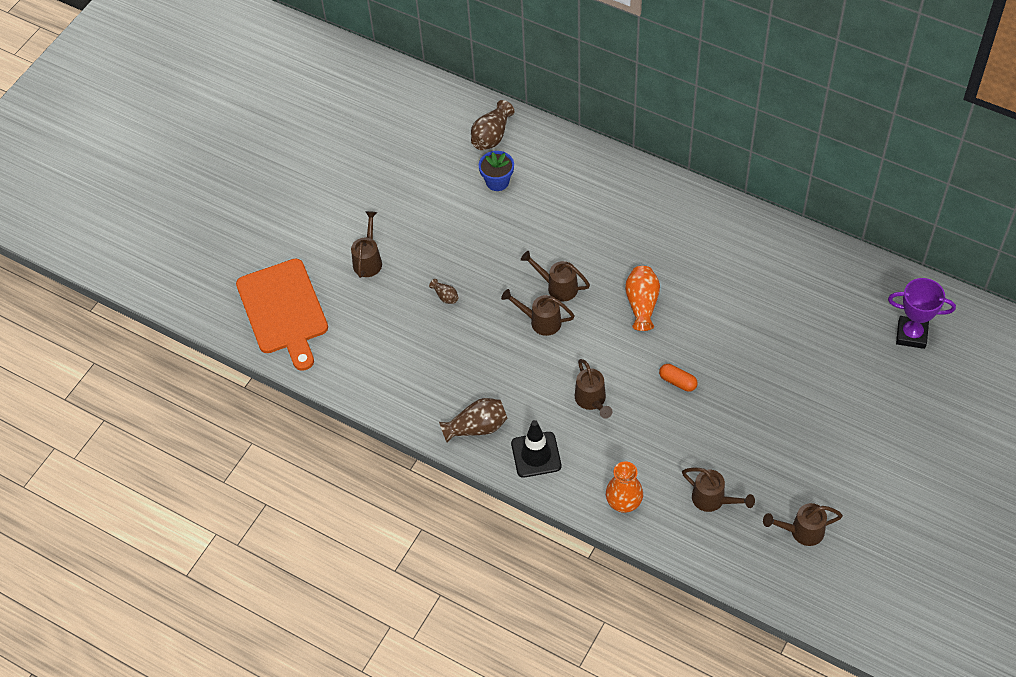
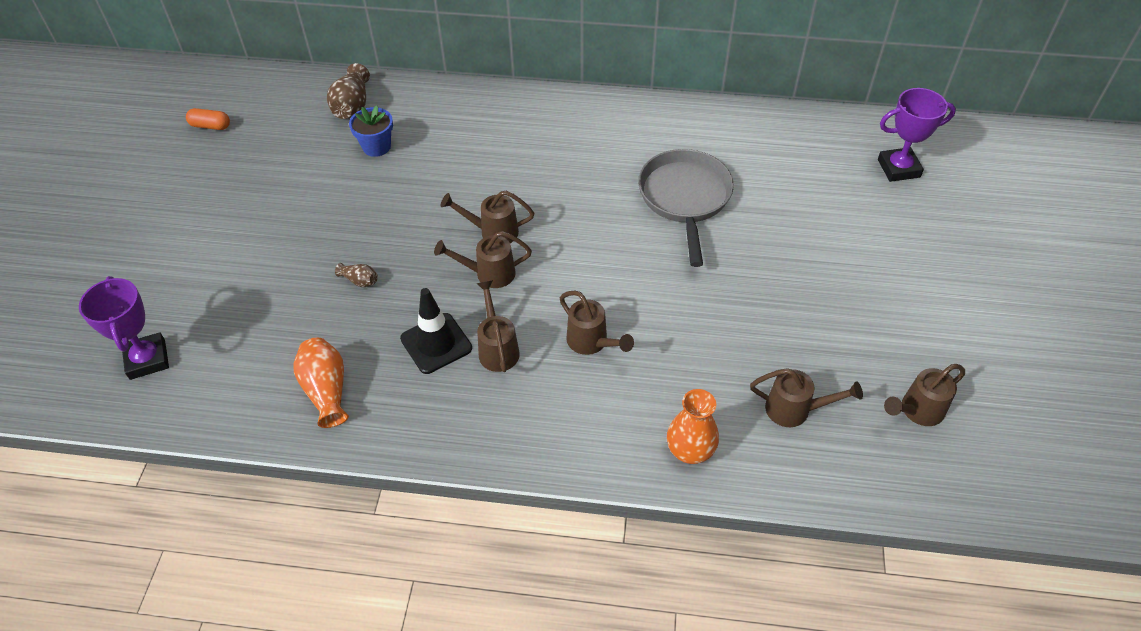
camera: 25 degrees left, 5 degrees down
(283, 310) = (147, 359): orange cutting board -> purple trophy
(368, 260) = (246, 269): brown watering can -> brown watering can (497, 348)
(477, 427) = (460, 421): brown vase -> none
(536, 455) = (551, 430): black traffic cone -> black traffic cone (436, 343)
(642, 304) = (598, 221): orange vase -> orange vase (326, 390)
(677, 382) = (681, 290): orange capsule -> orange capsule (210, 126)
(719, 306) = (685, 198): none -> grey pan

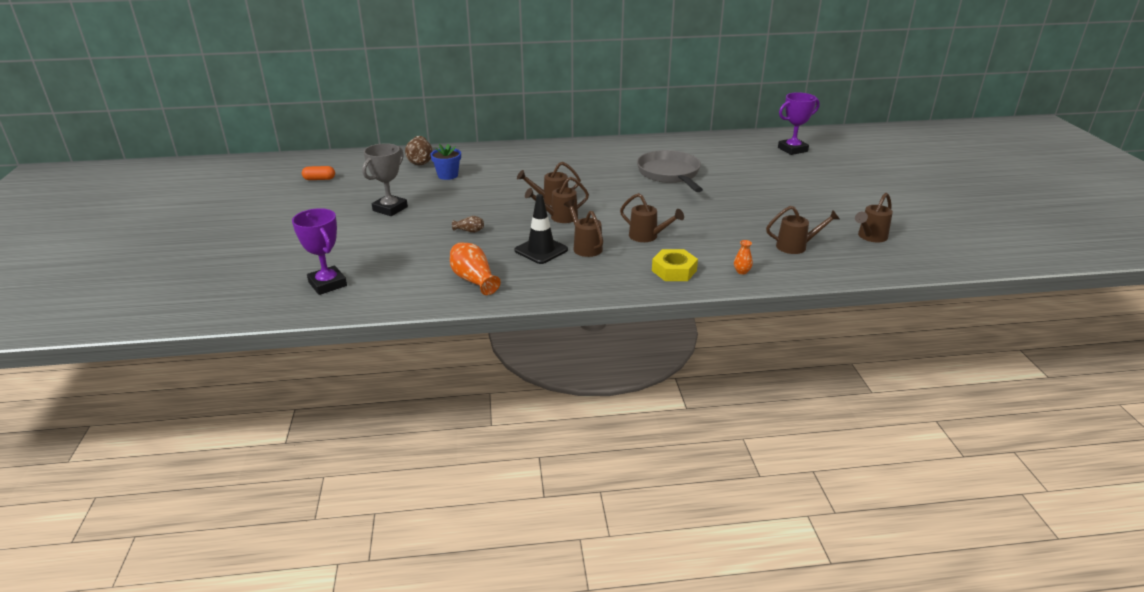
camera: 15 degrees left, 20 degrees down
(276, 210) = (390, 209): none -> grey trophy
(596, 428) = (674, 270): none -> yellow nut
(690, 451) = (742, 271): orange vase -> orange vase, size x0.52

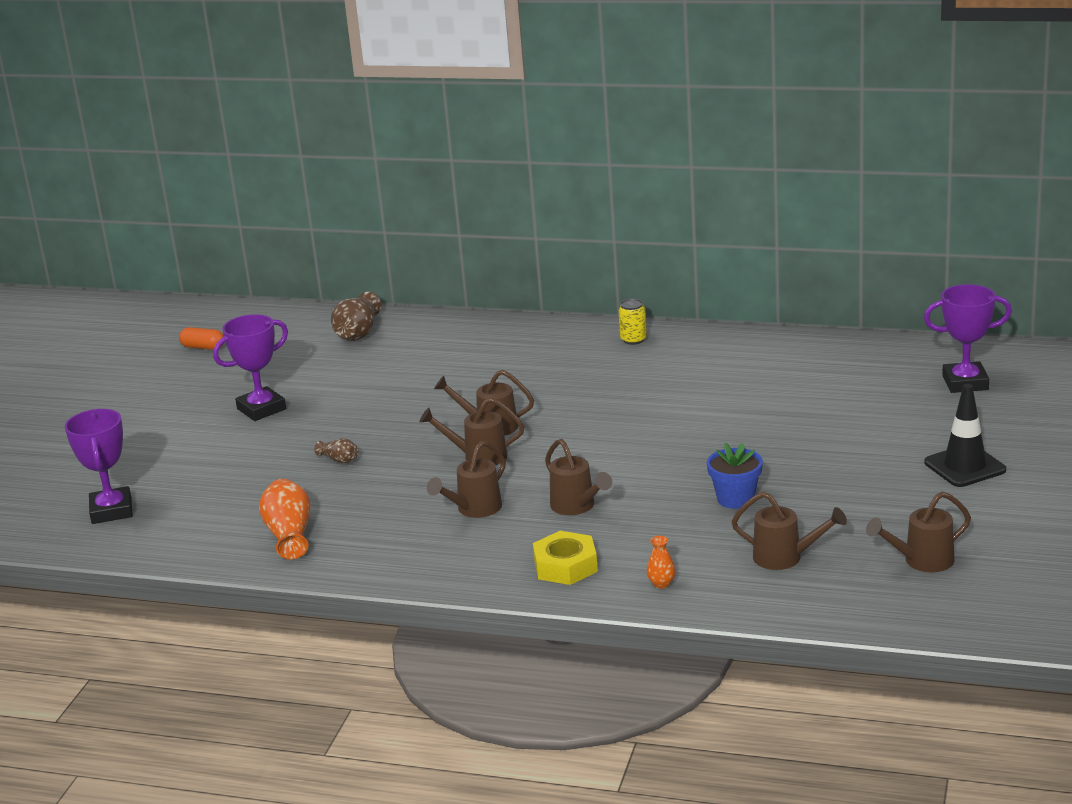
camera: 25 degrees right, 5 degrees down
(390, 209) = (261, 409): grey trophy -> purple trophy
(448, 175) = (378, 363): blue flower pot -> blue flower pot (735, 499)
(541, 250) = (410, 505): black traffic cone -> black traffic cone (965, 466)
(585, 247) = (474, 509): brown watering can -> brown watering can turned 135 degrees counterclockwise
(594, 148) = (633, 340): none -> yellow can
(670, 174) = (710, 404): grey pan -> none

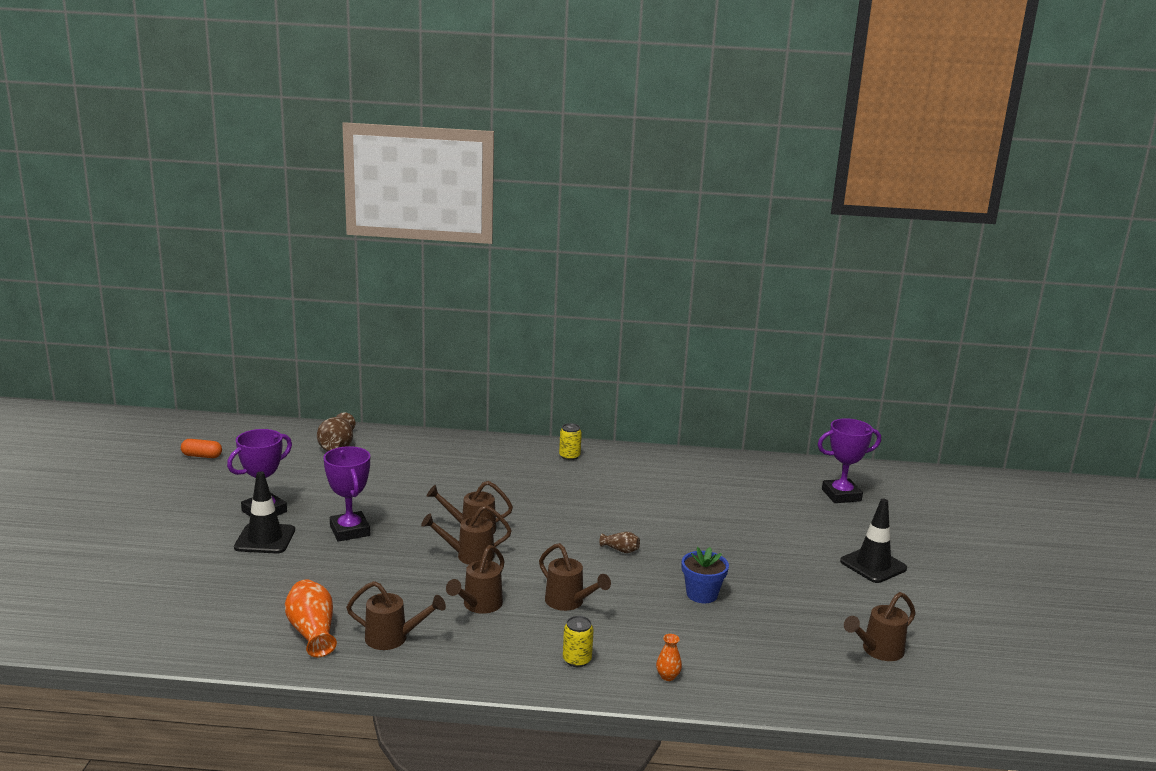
camera: 15 degrees left, 5 degrees down
(111, 511) = (133, 609): purple trophy -> purple trophy (350, 531)
(257, 439) = (265, 539): none -> black traffic cone
(339, 460) = (345, 559): brown vase -> brown vase (620, 550)
(565, 566) = (577, 660): yellow nut -> yellow can
(785, 558) = (764, 649): brown watering can -> brown watering can (393, 638)

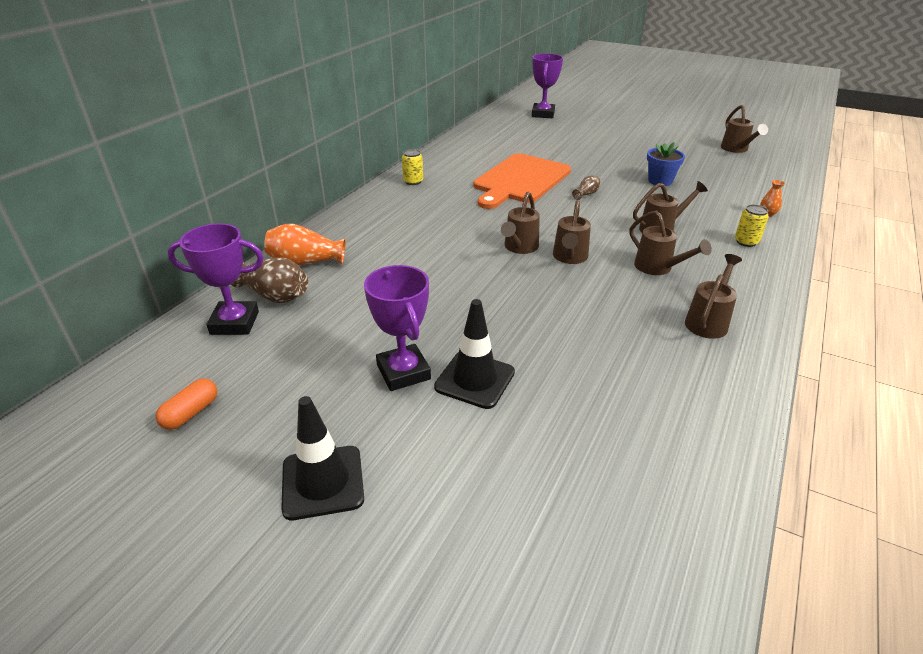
camera: 65 degrees left, 15 degrees up
(312, 632) = (691, 369): orange vase -> orange vase (305, 262)
(350, 531) = (487, 316): purple trophy -> purple trophy (235, 323)
(622, 508) = (520, 180): none -> orange cutting board
(873, 565) = (636, 127): black traffic cone -> black traffic cone (323, 482)

